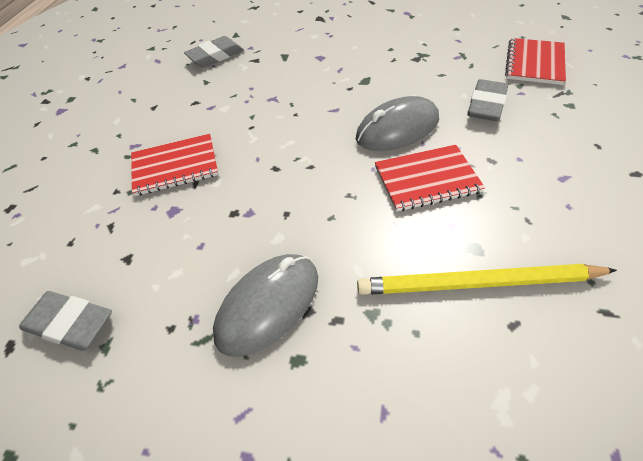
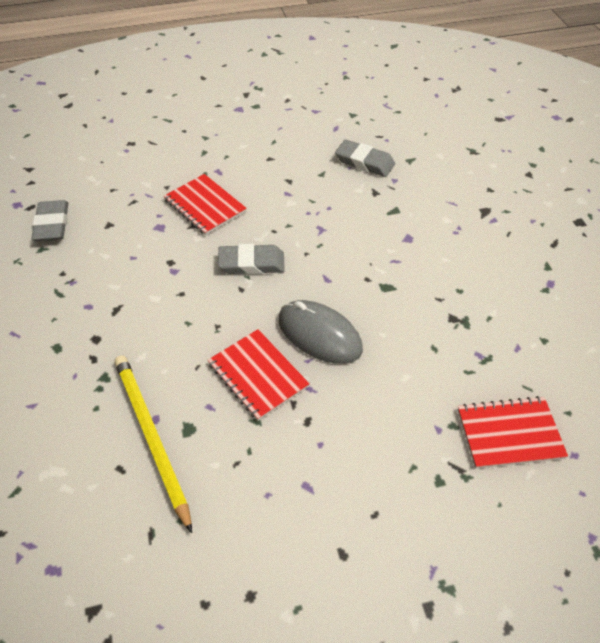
camera: 60 degrees right, 0 degrees up
(268, 305) = (93, 316): grey mouse -> none
(486, 105) = (397, 400): grey eraser -> grey eraser (251, 263)

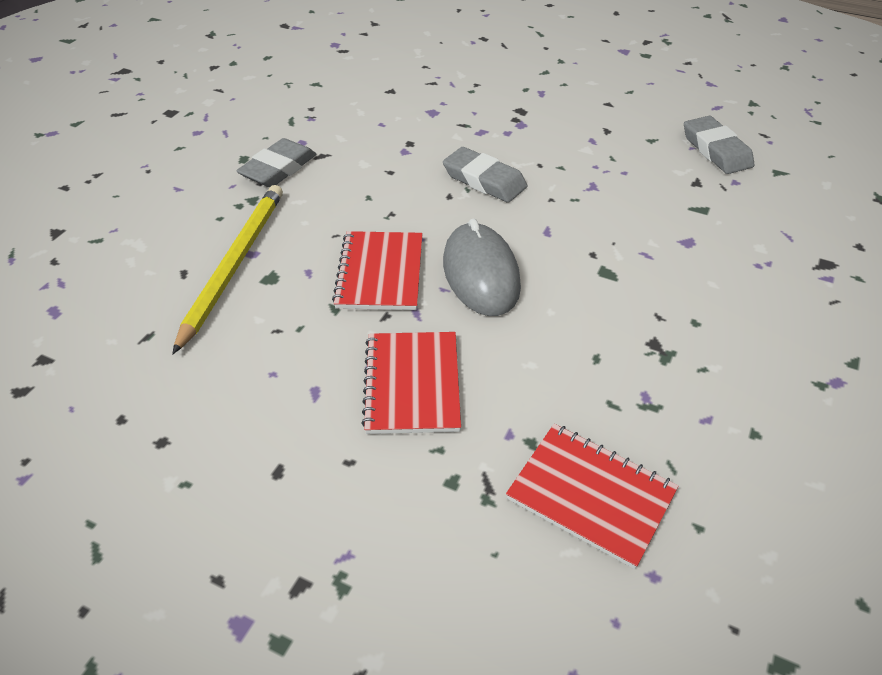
camera: 40 degrees right, 5 degrees down
(52, 224) = (344, 70): grey eraser -> grey eraser (278, 168)
(205, 206) = (494, 114): red notebook -> red notebook (412, 384)

